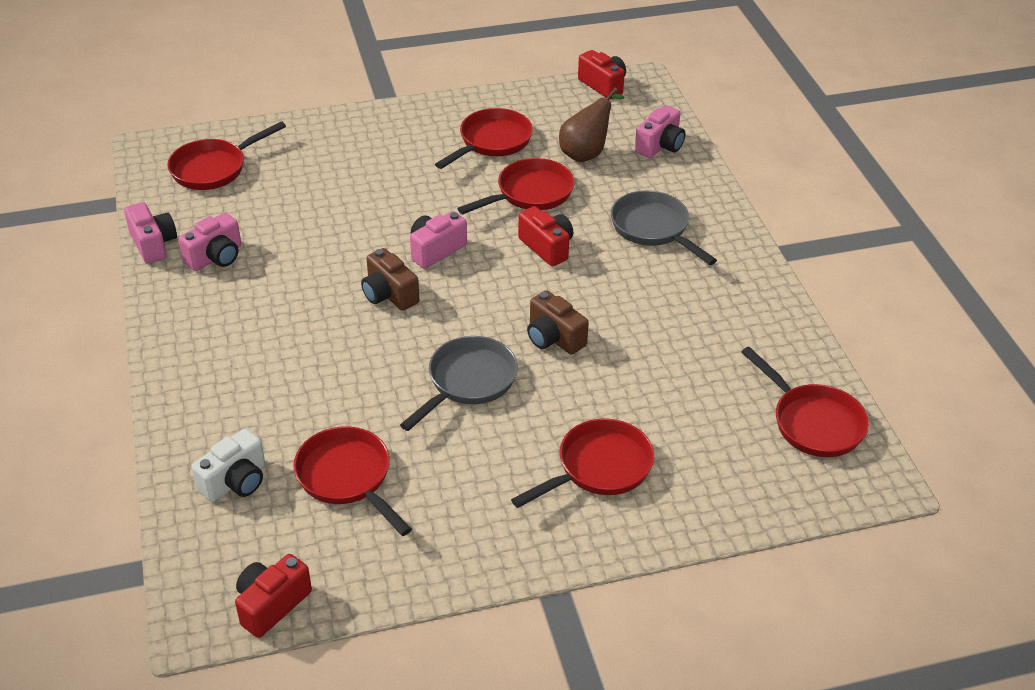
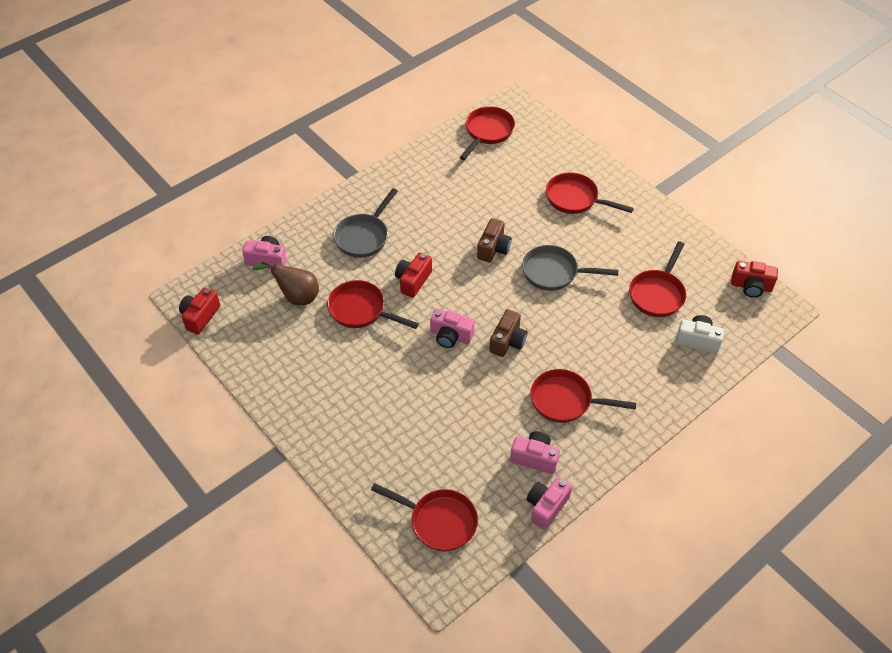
camera: 115 degrees left, 10 degrees up
(492, 142) = (310, 355): red pan -> red pan (565, 401)

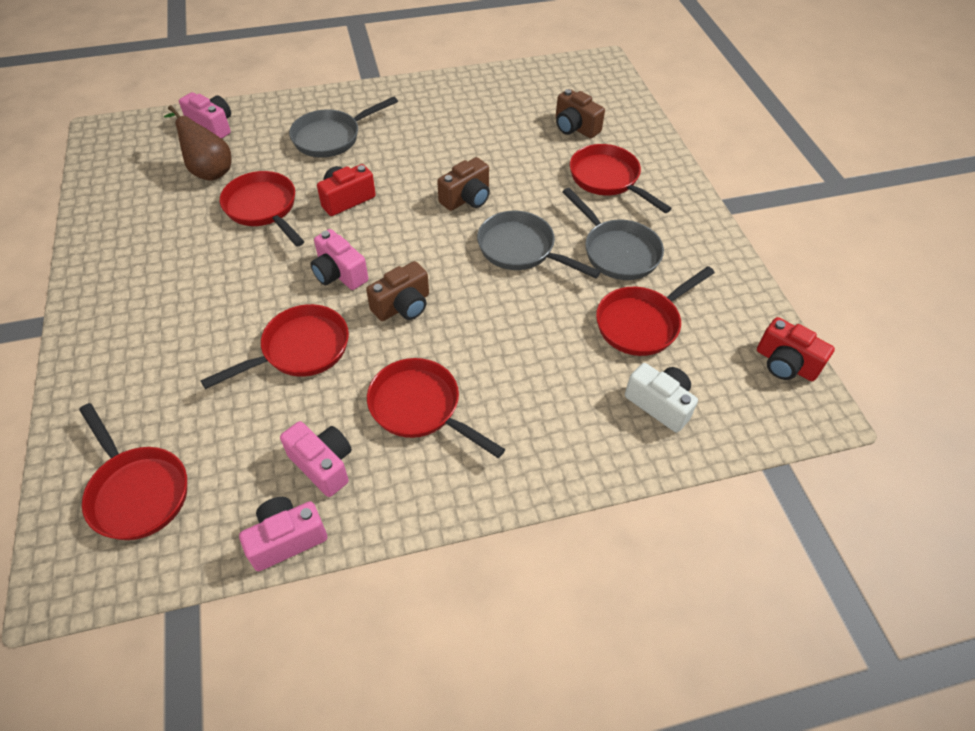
camera: 25 degrees right, 0 degrees up
(200, 316) = (97, 155): red camera -> none
(487, 132) = (552, 82): red pan -> red pan (300, 350)
(528, 165) = (575, 127): none -> brown camera
(614, 250) = (617, 251): none -> grey pan

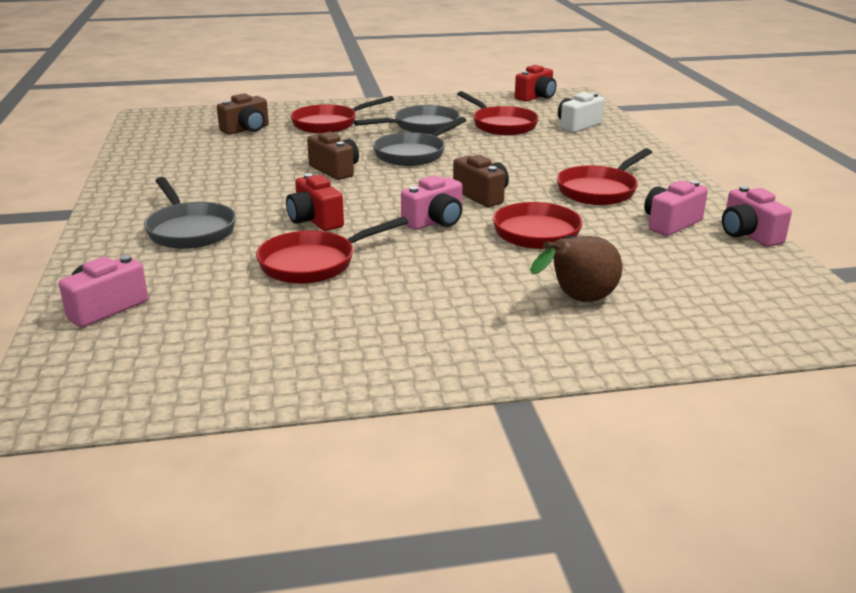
camera: 85 degrees left, 25 degrees down
(137, 491) = (737, 302): red pan -> none
(209, 170) = (215, 303): brown pear -> brown pear (577, 301)

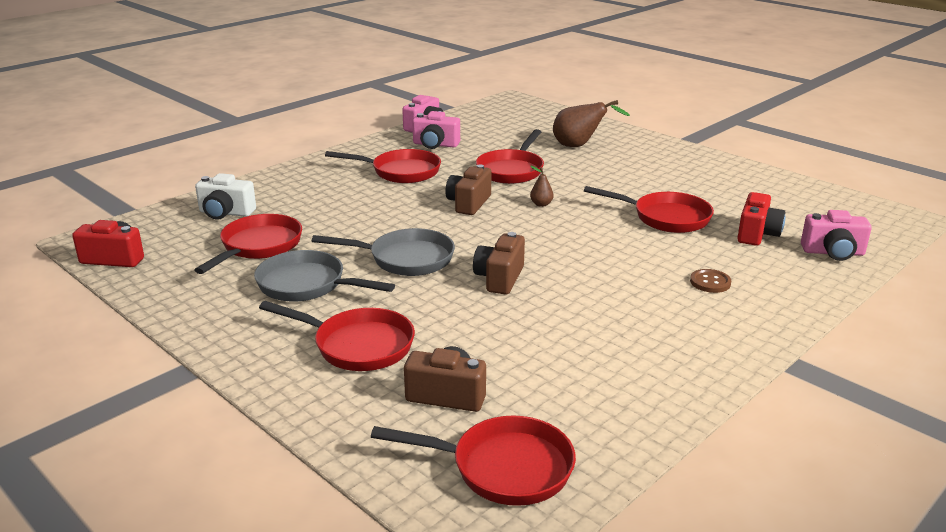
camera: 125 degrees left, 0 degrees up
(176, 126) = (503, 468): none -> red pan
(189, 230) = (710, 282): grey pan -> brown button
(315, 220) = (609, 243): red camera -> red camera (757, 234)
(435, 222) = (541, 204): pink camera -> brown pear

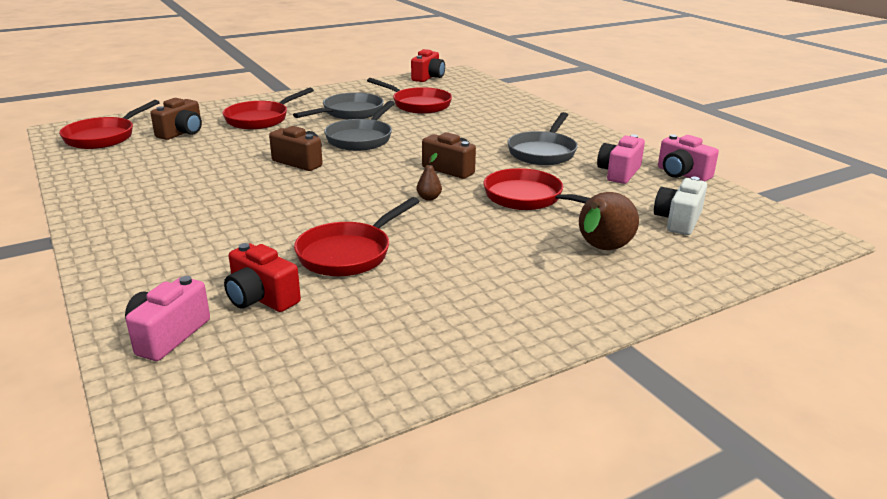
camera: 105 degrees right, 0 degrees up
(226, 213) = (481, 99): white camera -> white camera (678, 221)
(400, 172) = (543, 152): red pan -> grey pan
(710, 282) = (198, 240): brown button -> none

